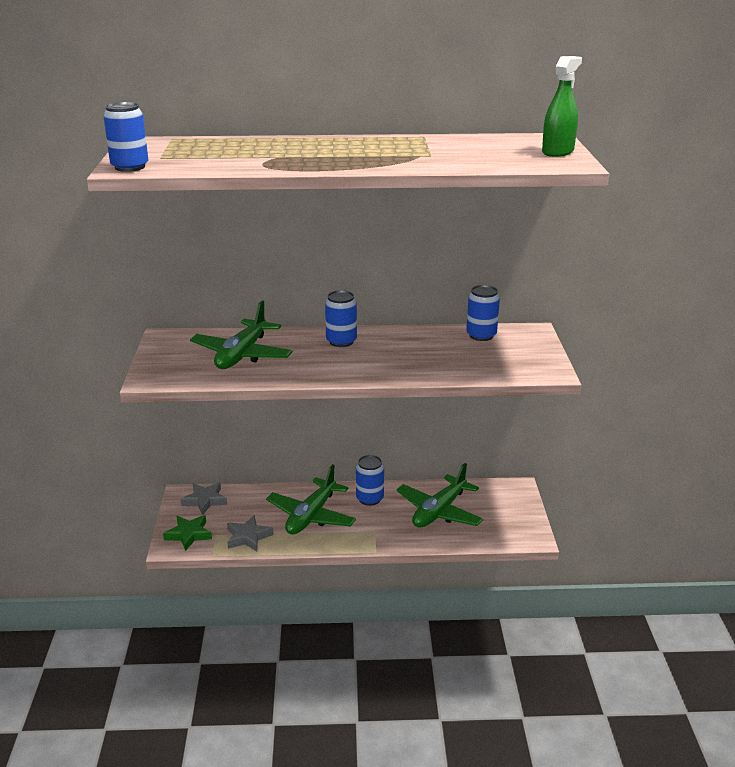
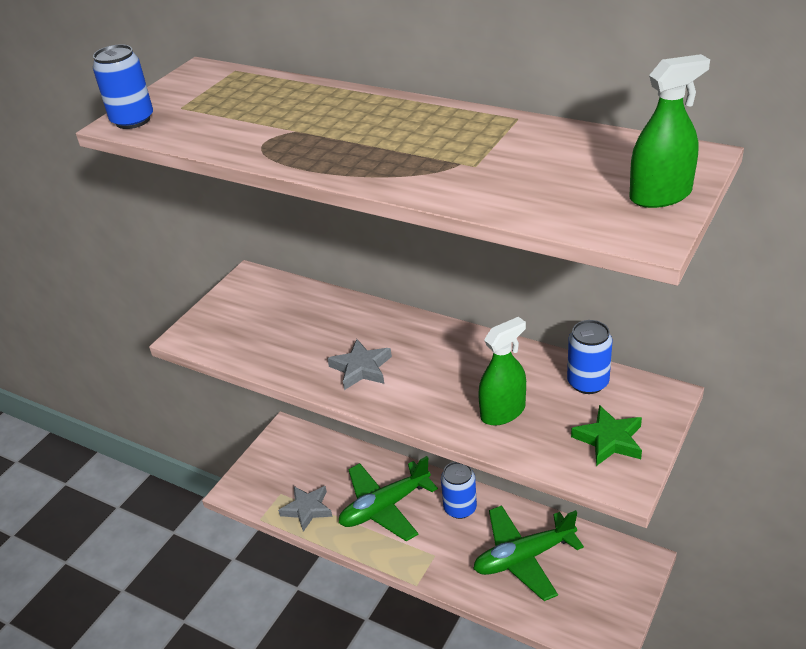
camera: 35 degrees right, 10 degrees up
(189, 534) = (257, 483): green star -> green star (609, 440)
(205, 500) = (299, 445): grey star -> grey star (361, 368)
(242, 354) = (298, 329): green plane -> none
(341, 341) = (415, 340): blue can -> none
(443, 361) = (503, 412): none -> green spray bottle

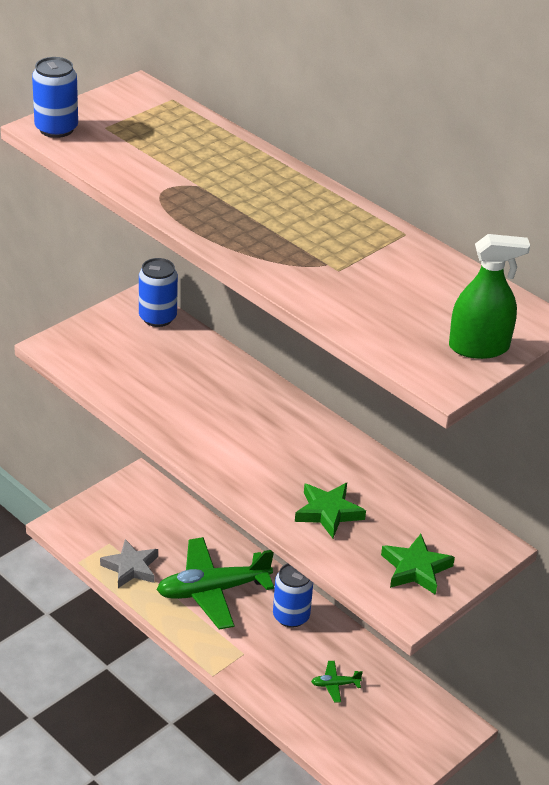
camera: 10 degrees right, 0 degrees up
(361, 368) = (212, 430): grey star -> none
(503, 412) = (328, 512): green spray bottle -> green star
(524, 557) = (335, 685): green plane -> green plane, size x0.41
(587, 382) = (425, 511): blue can -> blue can (157, 318)

